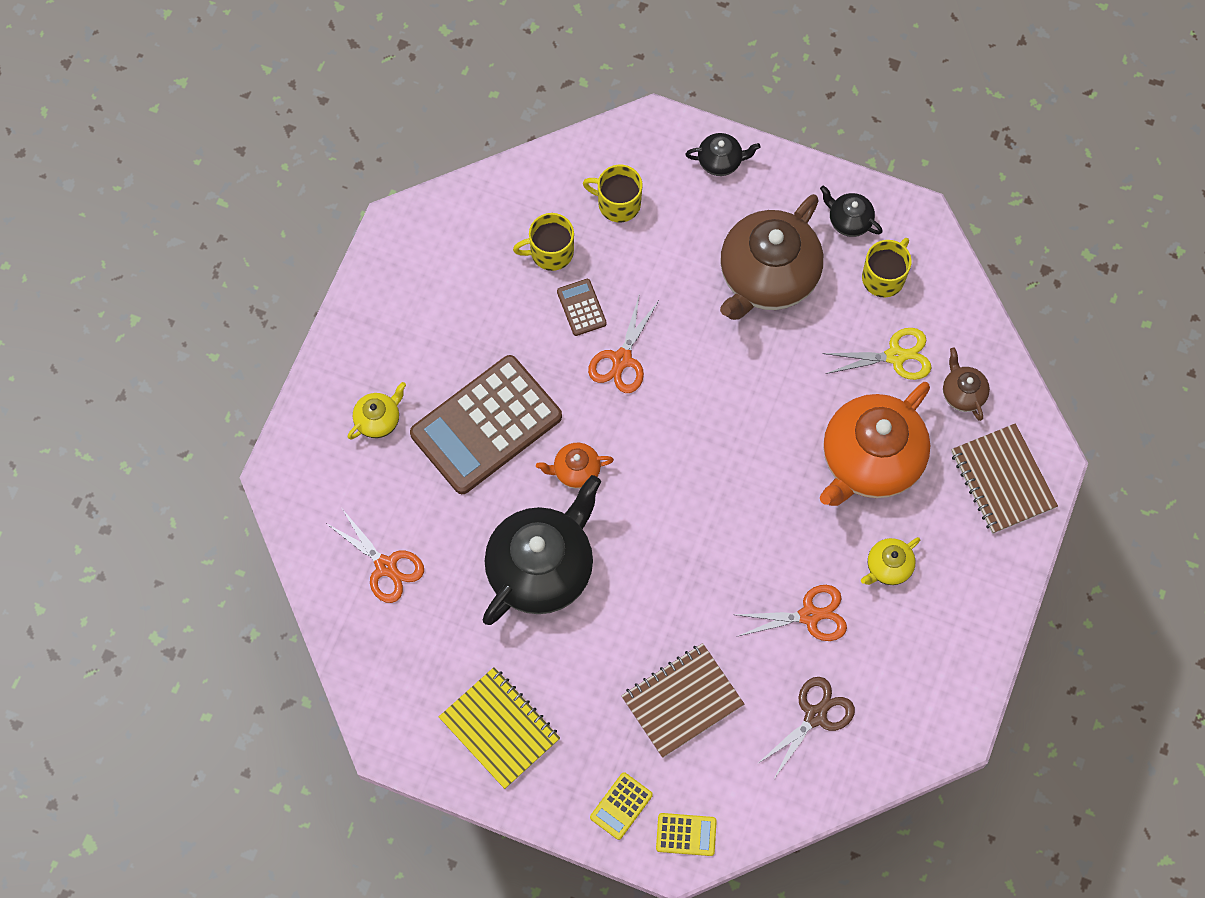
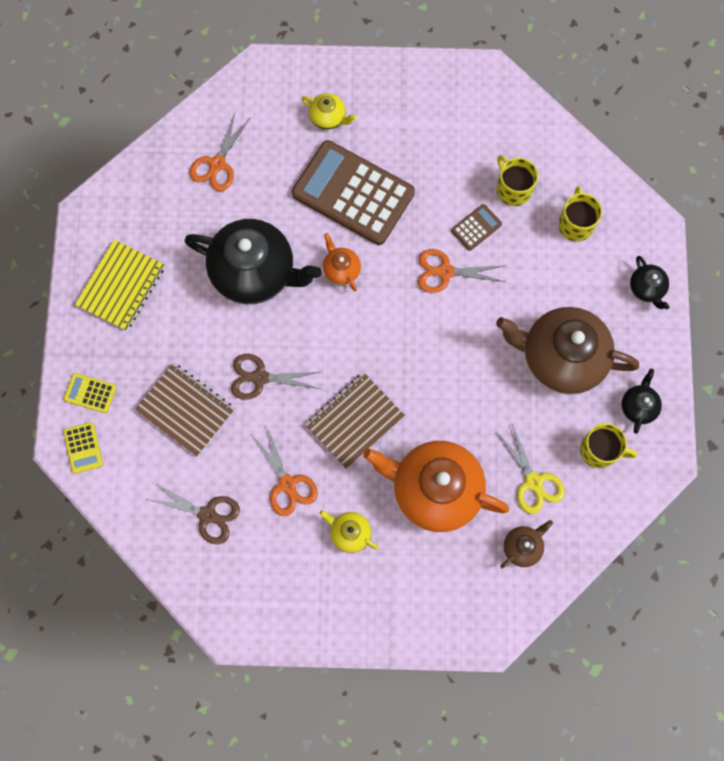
camera: 70 degrees right, 5 degrees up
(672, 604) = (260, 377): none -> brown scissors
(1002, 480) = (459, 603): brown notebook -> brown notebook (355, 421)

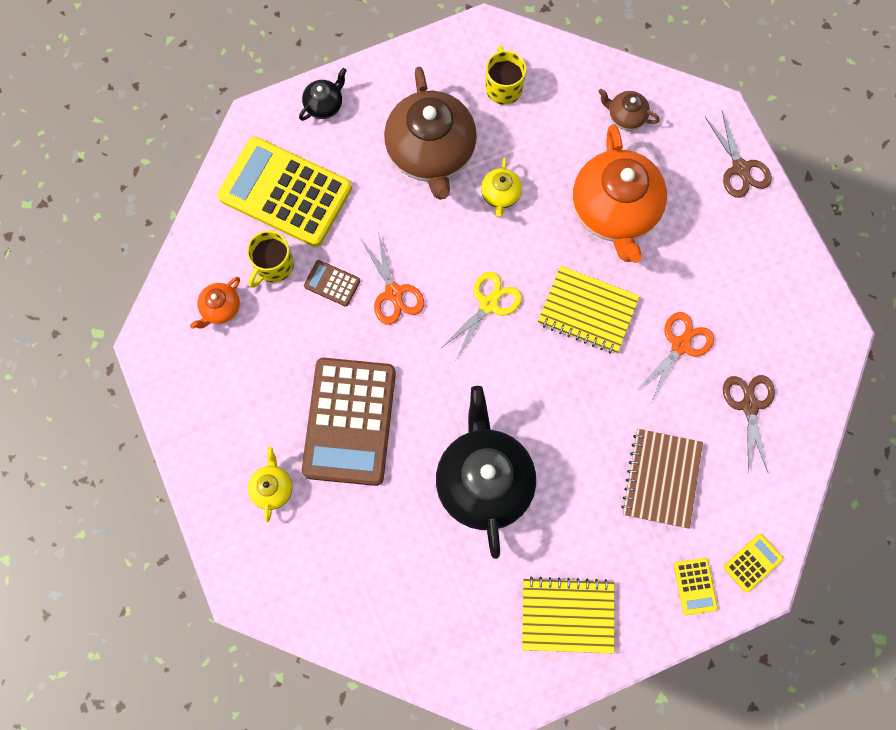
camera: 115 degrees left, 0 degrees up
(217, 164) = (381, 583): orange scissors -> none
(260, 377) = (591, 422): brown scissors -> brown scissors (740, 168)
(341, 269) = (439, 395): orange teapot -> orange teapot (220, 309)
(349, 533) = (694, 268): yellow teapot -> yellow teapot (500, 195)
(355, 421) = (587, 311): brown notebook -> yellow notebook
(533, 482) = (562, 130): yellow scissors -> yellow scissors (489, 304)
(575, 223) = (285, 193): yellow mug -> yellow calculator
(638, 406) = (445, 70): black teapot -> none

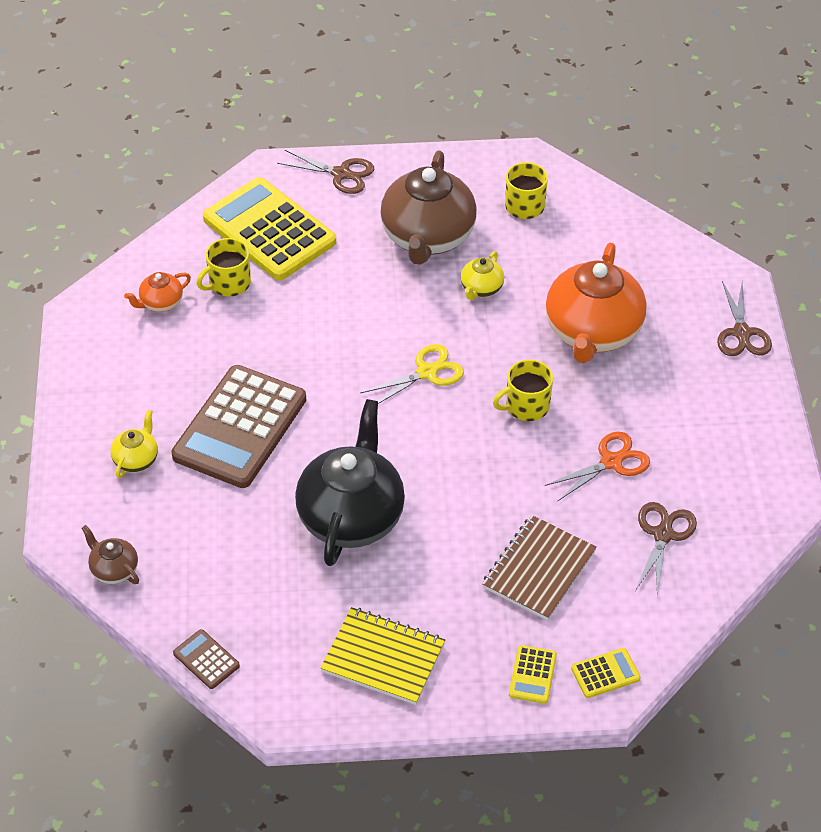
camera: 20 degrees right, 25 degrees down
(324, 105) = (341, 174): black teapot -> brown scissors
(332, 283) = (278, 313): brown calculator -> brown calculator (206, 660)
(394, 293) = (335, 337): orange scissors -> none
(587, 311) = (526, 406): yellow notebook -> yellow mug
(626, 116) = (639, 260): brown teapot -> brown teapot (114, 569)

